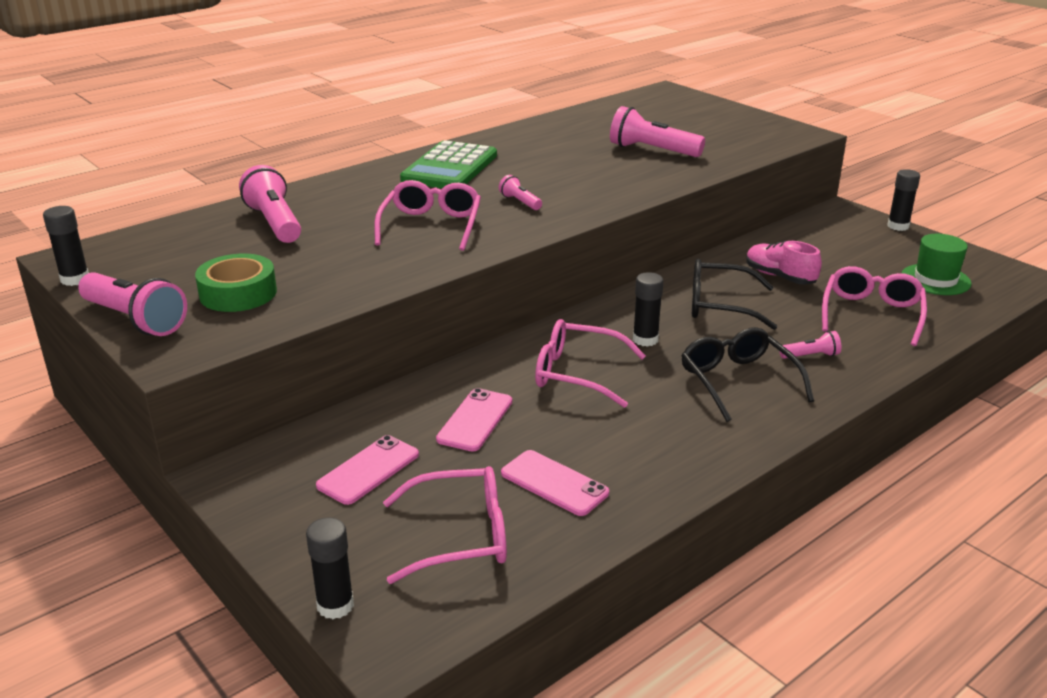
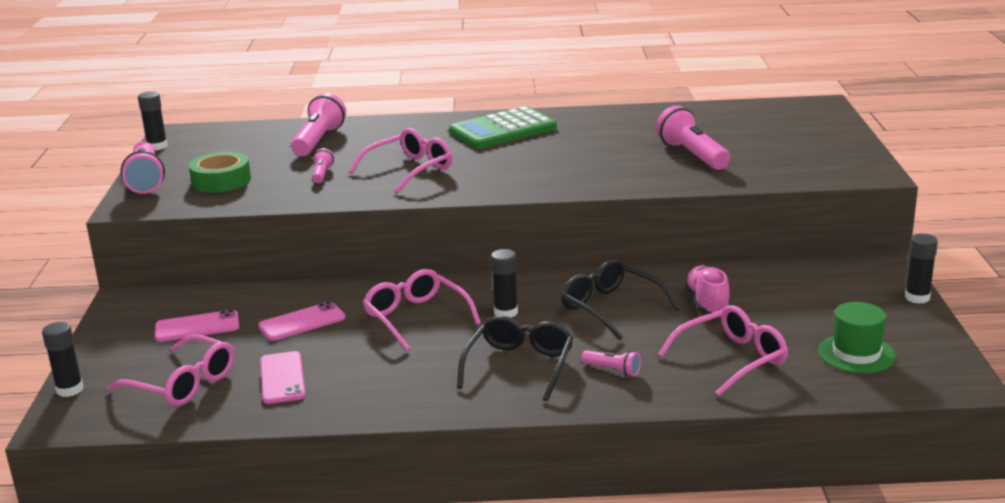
camera: 40 degrees right, 5 degrees down
(520, 202) = (503, 169): pink flashlight -> pink flashlight (322, 174)

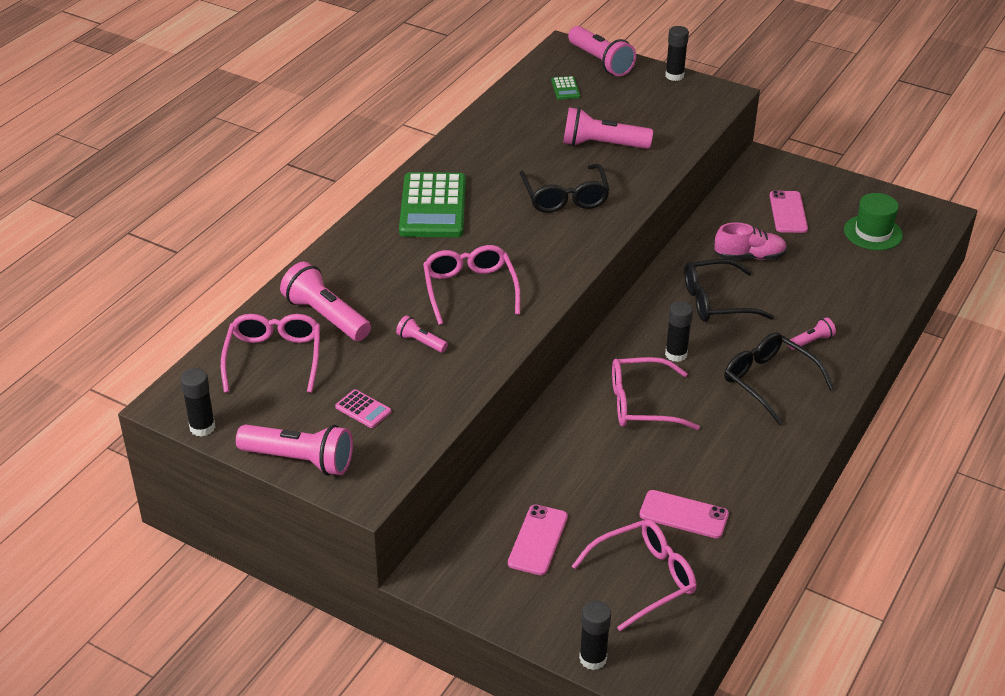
camera: 60 degrees left, 15 degrees up
(221, 181) = (363, 409): green tape -> pink calculator
(302, 322) = (589, 471): pink phone -> pink phone (788, 212)
(588, 164) = (565, 197): none -> black glasses
(707, 303) = (749, 257): pink shoe -> pink shoe turned 150 degrees clockwise
(732, 359) = (838, 284): pink glasses -> pink glasses (274, 358)
(755, 121) = (565, 88): none -> green calculator
(825, 120) = (600, 62): none -> pink flashlight
(917, 297) = (819, 172): black glue stick -> black glue stick (674, 76)

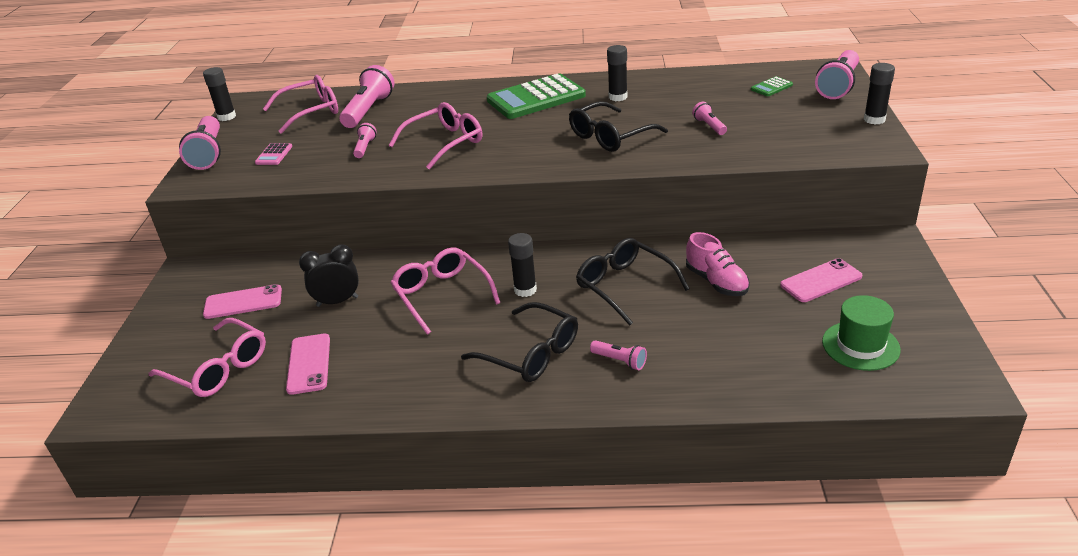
camera: 65 degrees right, 5 degrees down
(593, 658) = (116, 373): black glue stick -> black glue stick (618, 97)
(595, 472) = (337, 301): none -> black clock
(602, 145) = (709, 126): pink flashlight -> pink flashlight, size x0.51
(768, 381) = (531, 354): black glasses -> black glasses turned 105 degrees clockwise

